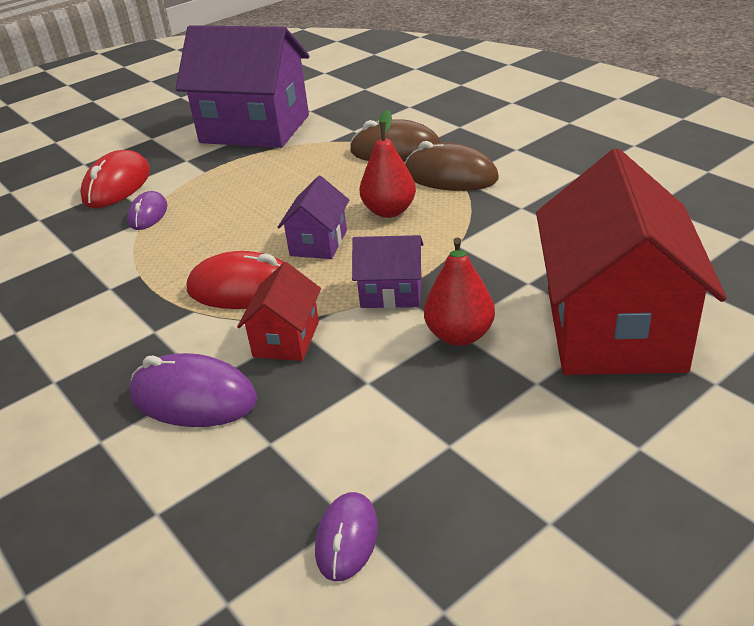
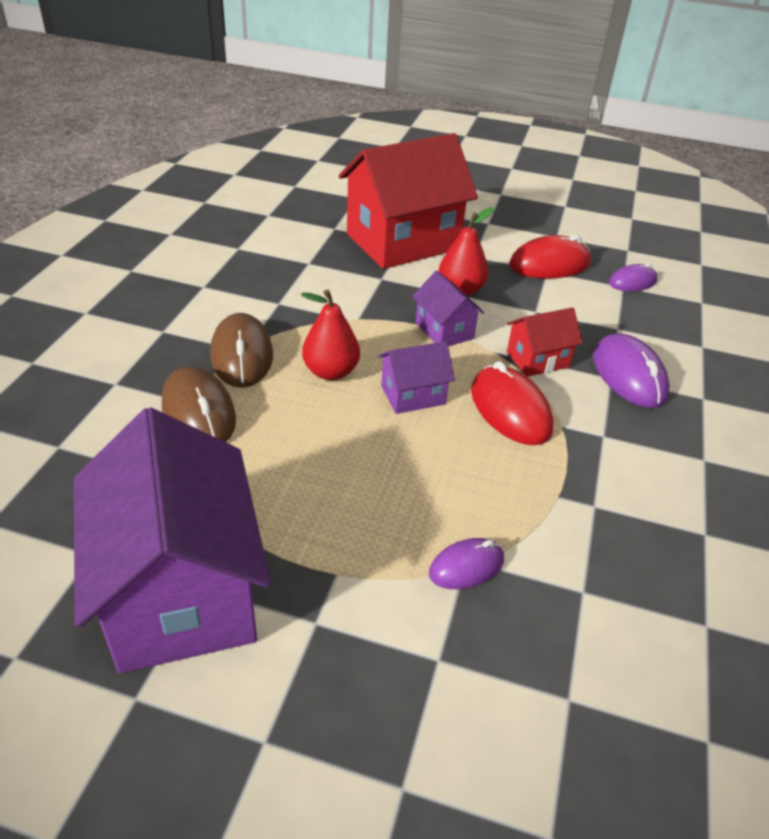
camera: 130 degrees left, 5 degrees up
(117, 185) = (431, 663): red mouse -> red mouse (549, 264)

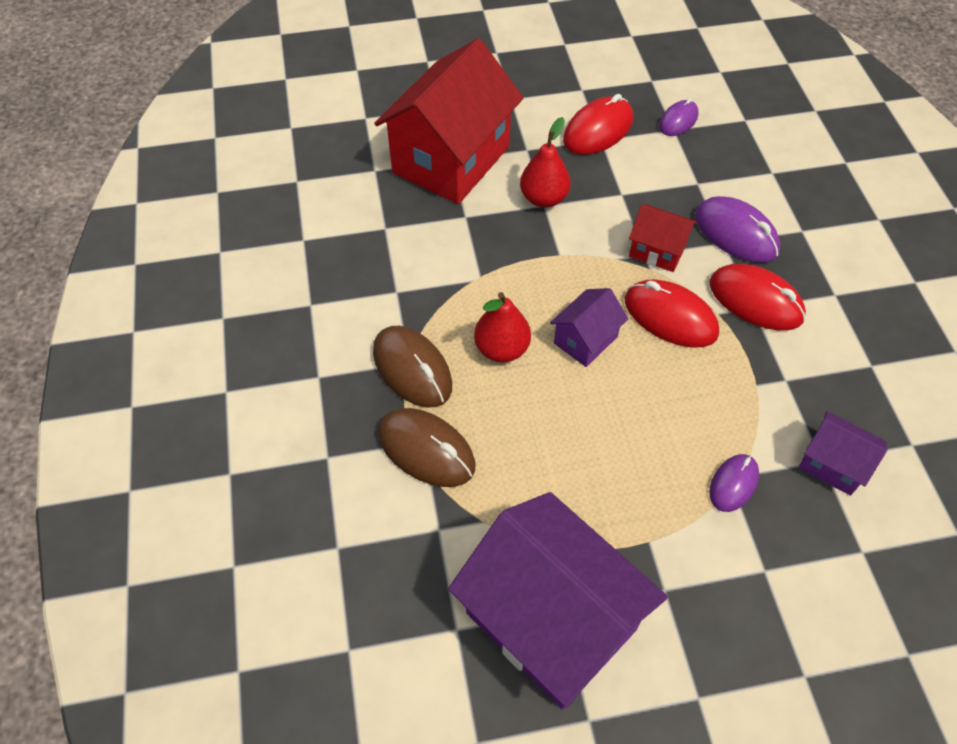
camera: 25 degrees left, 15 degrees up
(444, 331) = (562, 255): purple house -> purple house (832, 464)
(537, 359) = (657, 251): red house -> red house turned 75 degrees clockwise
(610, 431) = (755, 301): none -> red mouse

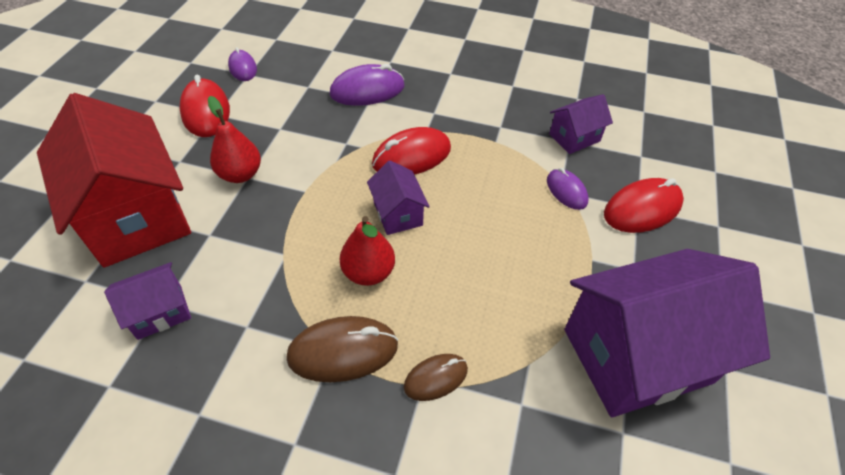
camera: 65 degrees left, 5 degrees down
(376, 230) = (160, 312): none -> purple house
(426, 450) = (435, 378): brown mouse -> brown mouse, size x0.61
(657, 251) = (348, 135): red house -> none
(755, 301) = (429, 109): red mouse -> red mouse (642, 209)

